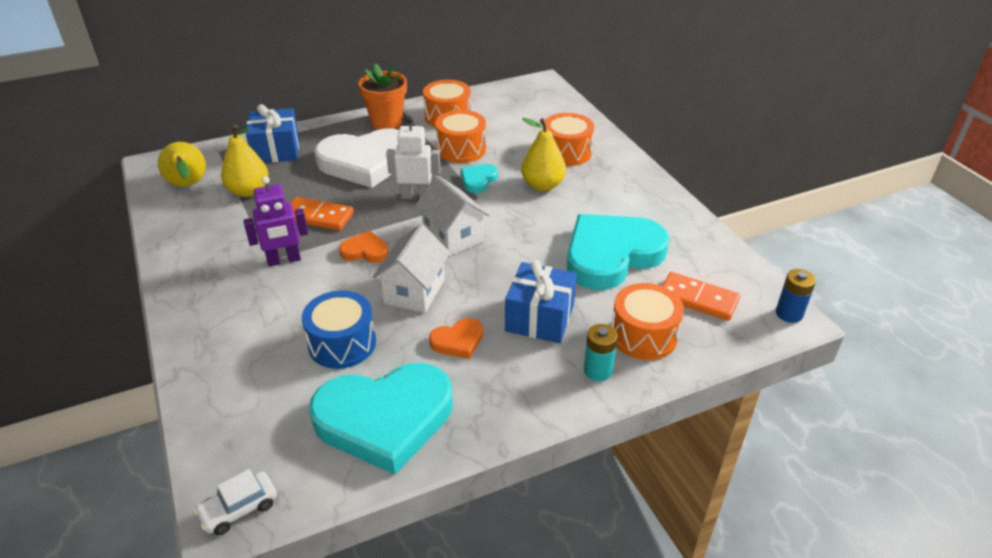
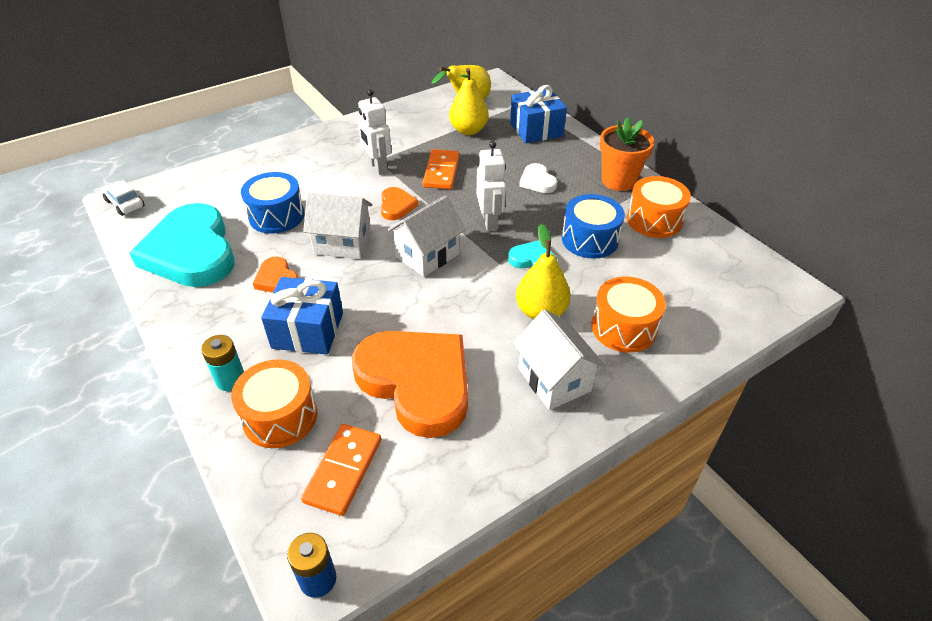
camera: 80 degrees right, 5 degrees up
(284, 260) = (377, 167): purple robot -> white robot
(366, 162) = (537, 181): white heart -> white heart, size x0.44
(461, 149) = (589, 239): orange drum -> blue drum
(611, 255) = (417, 382): turquoise heart -> orange heart
(614, 190) = (554, 380): none -> white house

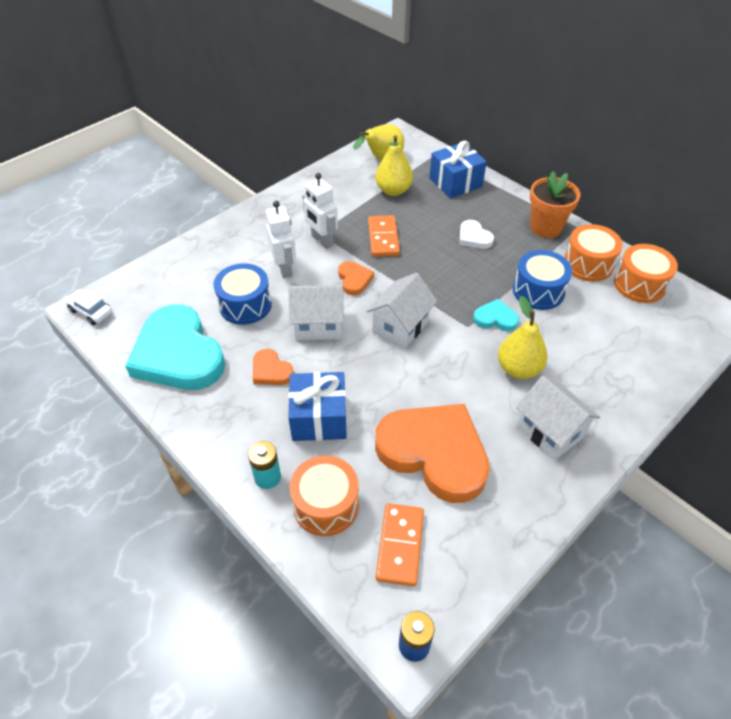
camera: 10 degrees left, 5 degrees up
(490, 221) = (445, 284): white robot -> white robot (285, 268)
(623, 328) = (593, 373): orange drum -> orange drum (639, 284)

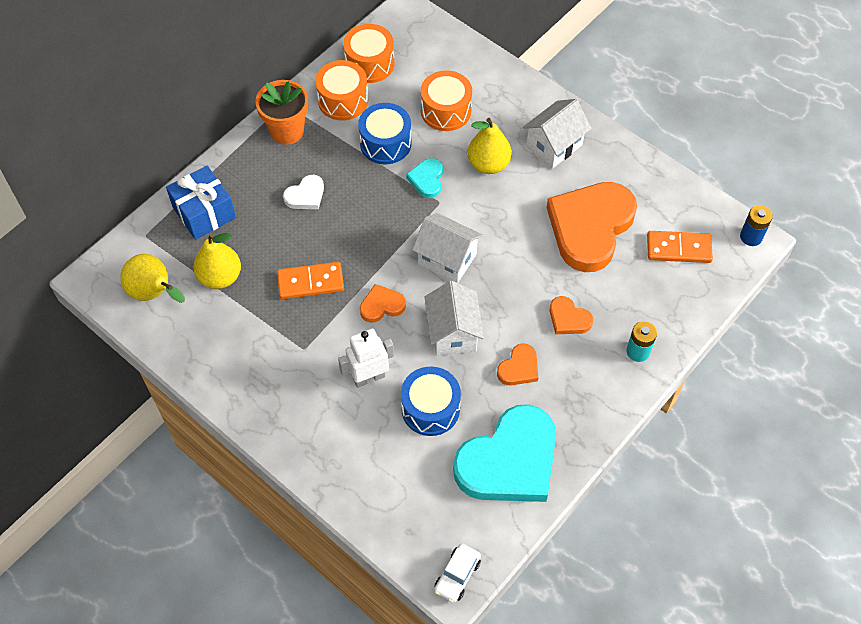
camera: 95 degrees left, 10 degrees up
(319, 418) = (568, 318): blue gift -> orange heart
(322, 241) = (318, 345): white robot -> none
(326, 505) = (655, 303): orange drum -> orange drum (446, 111)

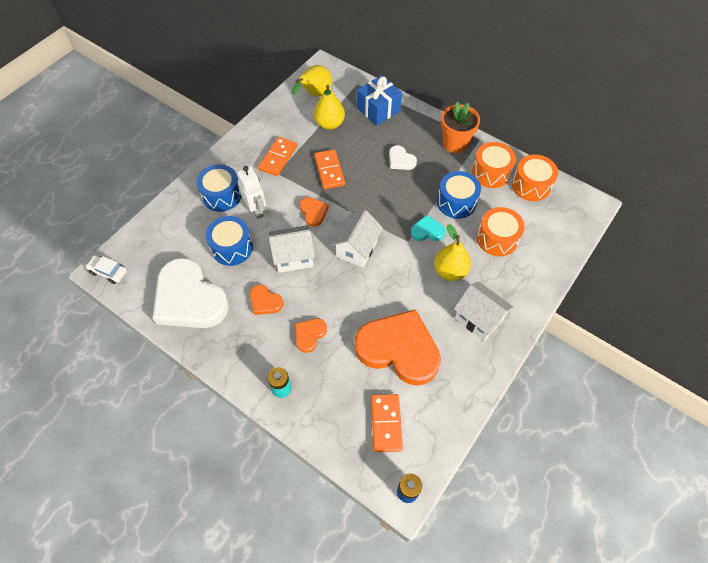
camera: 85 degrees right, 0 degrees up
(275, 348) = (278, 158): none -> orange domino
(336, 424) = (222, 195): none -> blue drum
(509, 461) = (189, 299): turquoise heart -> white heart

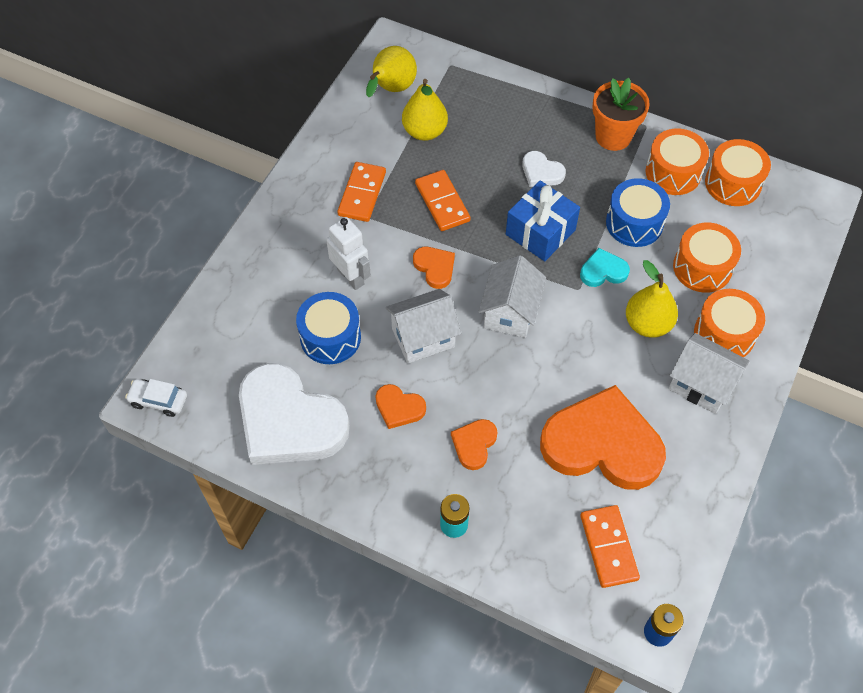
camera: 10 degrees left, 0 degrees up
(222, 195) = (294, 262): blue drum -> none
(378, 109) = (491, 99): blue gift -> blue gift (540, 232)
(502, 286) = (724, 334): none -> orange drum

